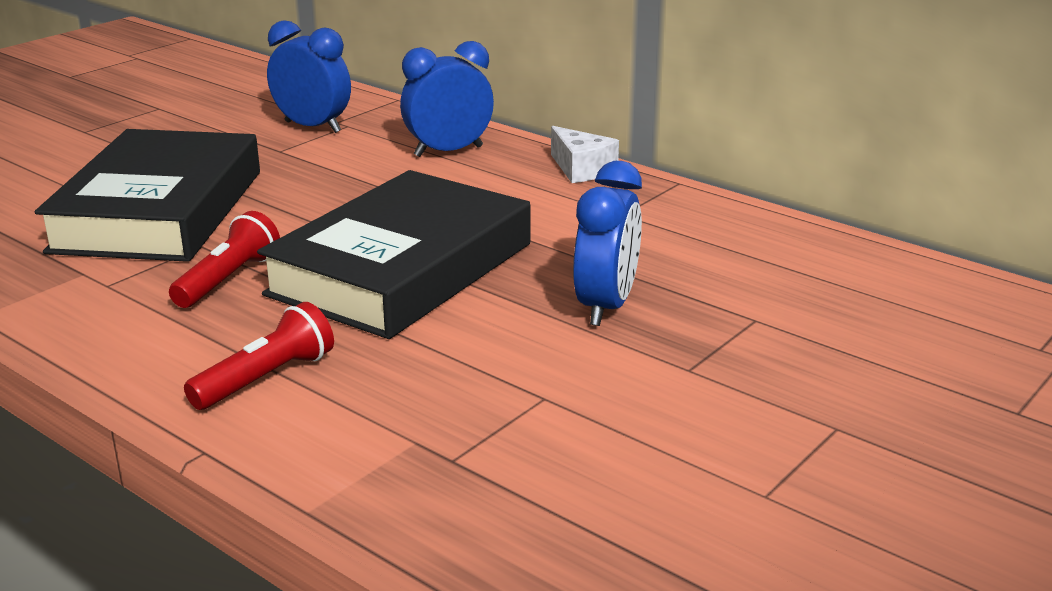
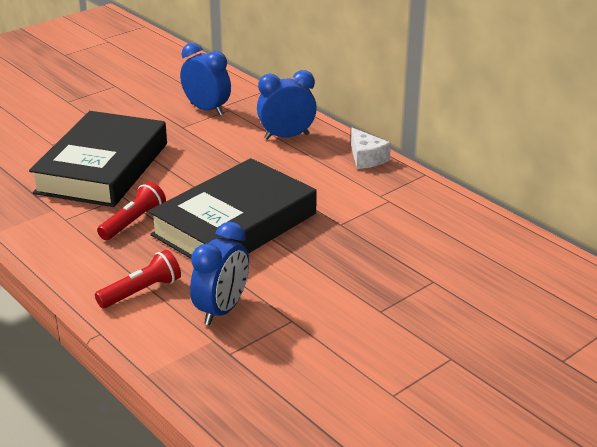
camera: 10 degrees right, 5 degrees up
(606, 306) = (347, 263): blue clock -> blue clock (222, 310)

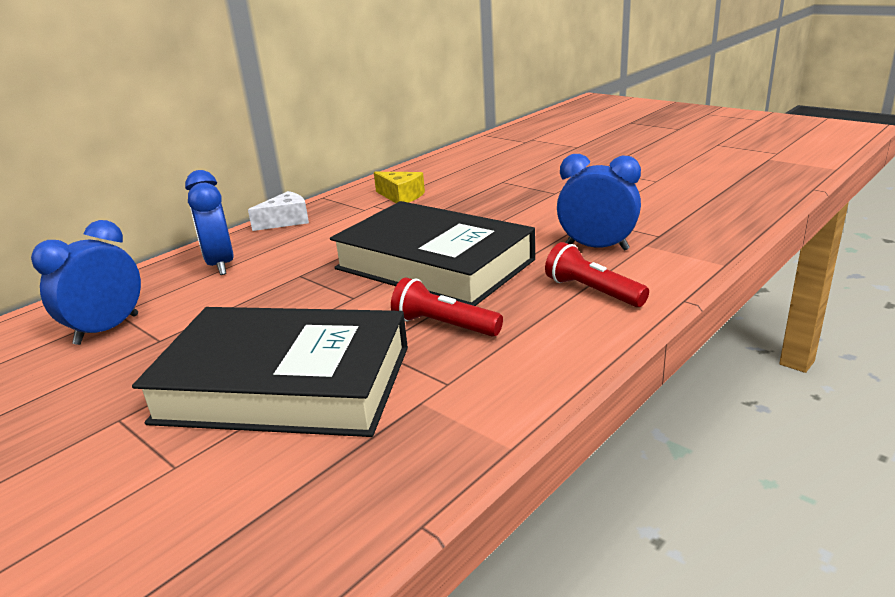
camera: 95 degrees left, 5 degrees down
(407, 215) = (401, 196): none -> yellow cheese

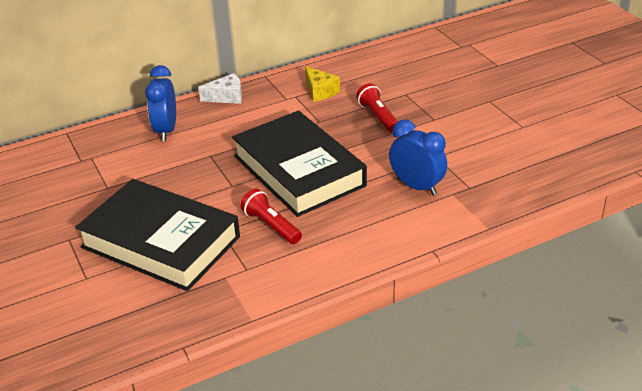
camera: 20 degrees right, 10 degrees up
(107, 329) = (82, 170): blue clock -> none
(592, 291) = (381, 225): red flashlight -> red flashlight (378, 116)

